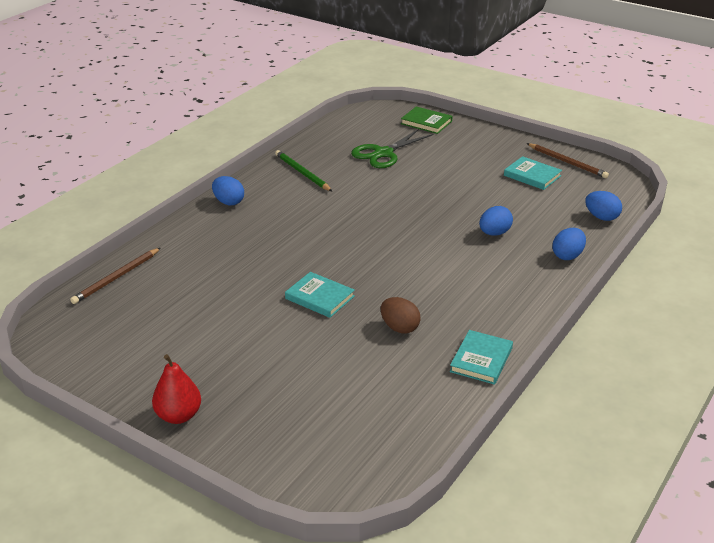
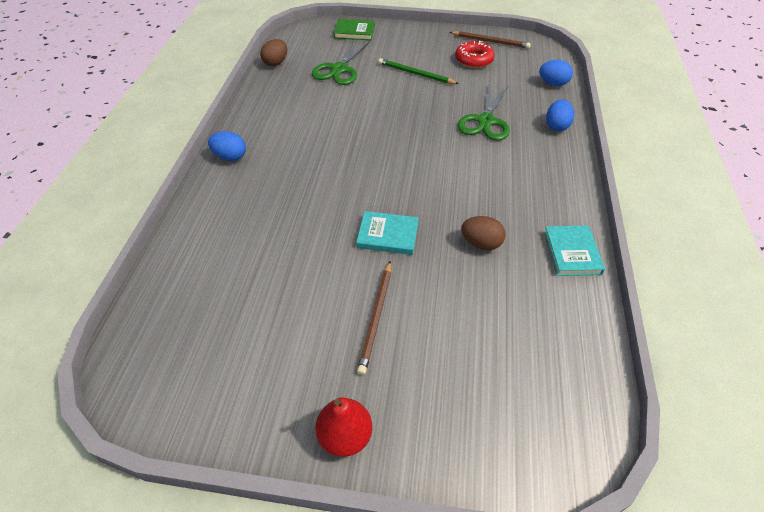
camera: 25 degrees left, 15 degrees up
(116, 278) = (166, 282): brown pencil -> brown pencil (376, 318)
(302, 173) = (280, 107): green pencil -> green pencil (415, 74)
(326, 134) = (276, 63): none -> brown egg
(494, 233) = (486, 121): blue egg -> green scissors
(532, 176) = (474, 60): turquoise book -> red donut

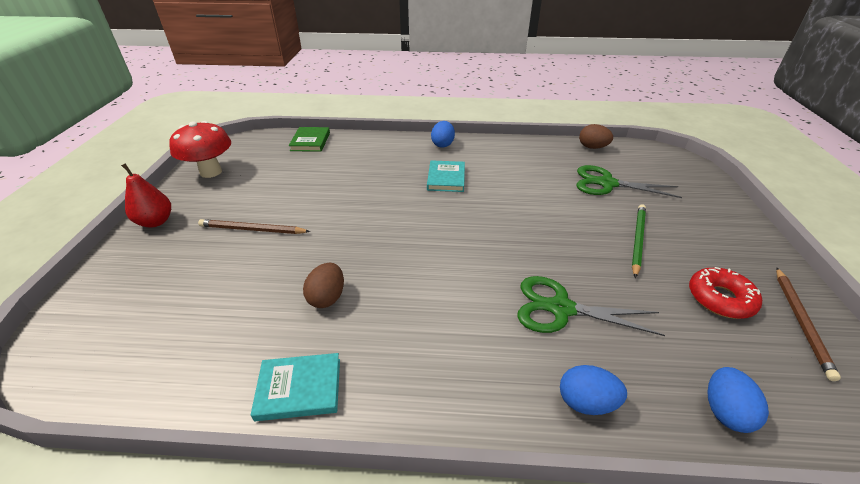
camera: 85 degrees right, 10 degrees down
(220, 401) = (211, 172): none -> red mushroom
(354, 32) = (698, 187): green book -> green book (310, 141)
(387, 235) = (346, 231): turquoise book -> turquoise book (446, 178)

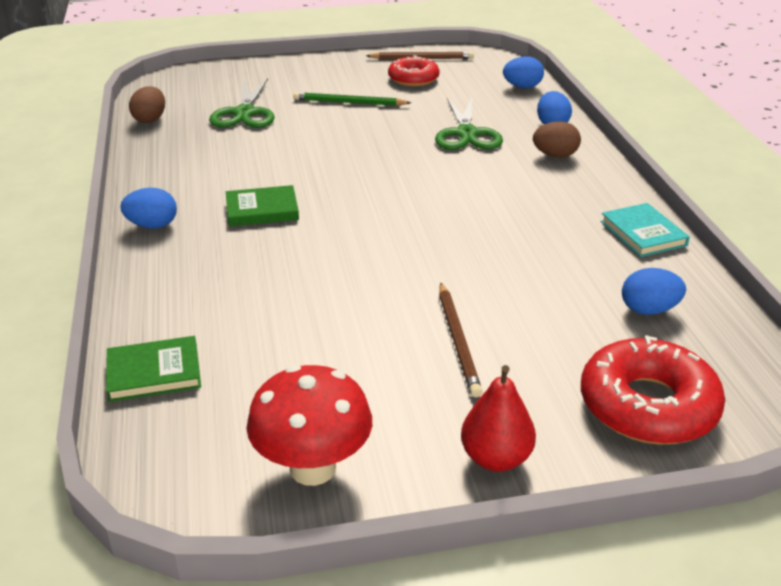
camera: 105 degrees left, 5 degrees down
(118, 294) = (648, 406): none -> red donut
(196, 338) = (649, 310): none -> blue egg
(327, 297) = (536, 246): brown egg -> brown egg (555, 155)
(446, 178) = (262, 210): turquoise book -> green book

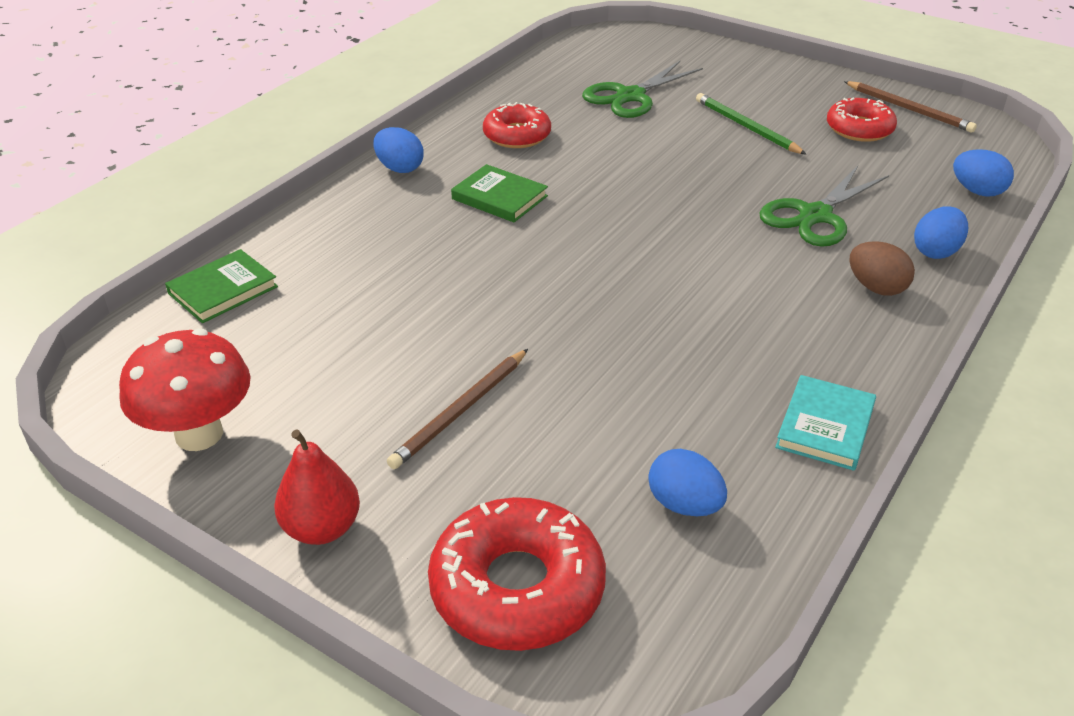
camera: 45 degrees right, 5 degrees up
(150, 119) = (542, 69): brown egg -> none
(154, 372) = (223, 290): green book -> green book turned 75 degrees counterclockwise
(206, 167) = (517, 135): none -> red donut

